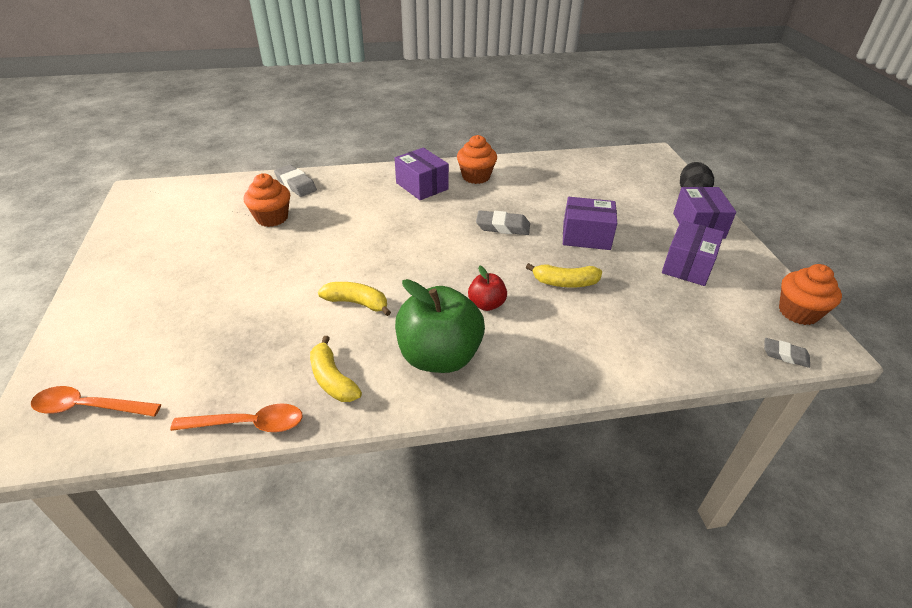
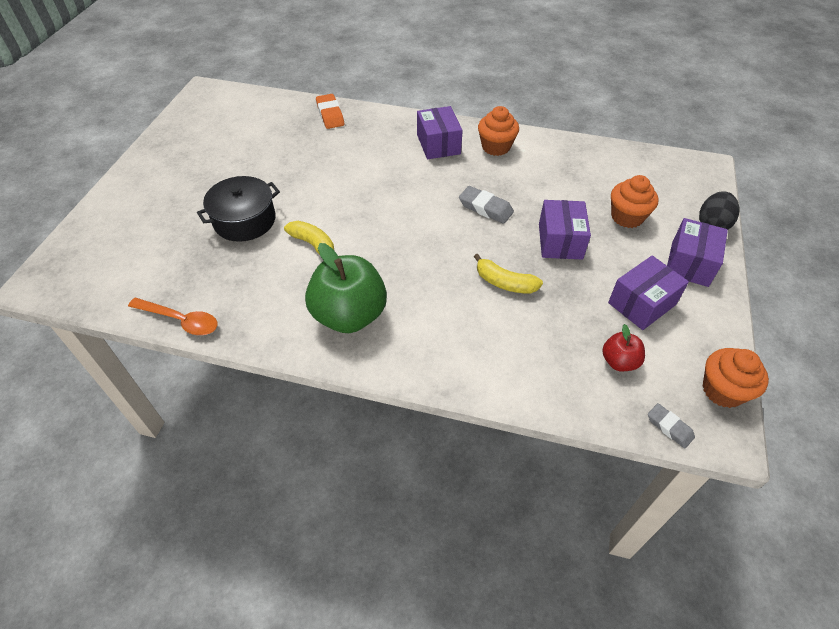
camera: 25 degrees right, 10 degrees up
(89, 407) = (88, 269): orange spoon -> none
(263, 301) = (244, 220): none -> black pot
(272, 218) = (292, 144): orange cupcake -> orange cupcake (627, 217)
(296, 184) = (330, 114): grey eraser -> orange eraser
(332, 379) = (257, 305): yellow banana -> none
(486, 304) = (419, 281): red apple -> red apple (619, 361)
(586, 236) = (560, 241): purple box -> purple box turned 60 degrees clockwise

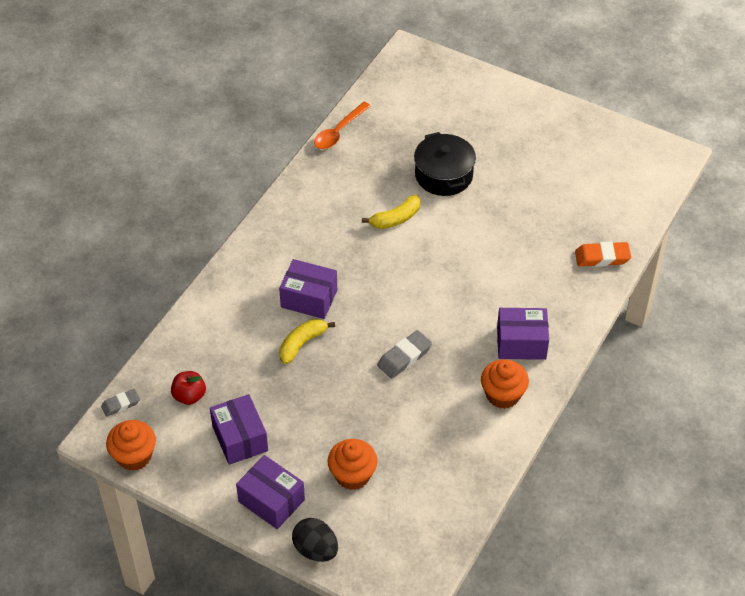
camera: 105 degrees right, 0 degrees up
(349, 315) = (305, 231): green apple -> none
(560, 241) = (338, 404): purple box -> purple box (309, 298)

